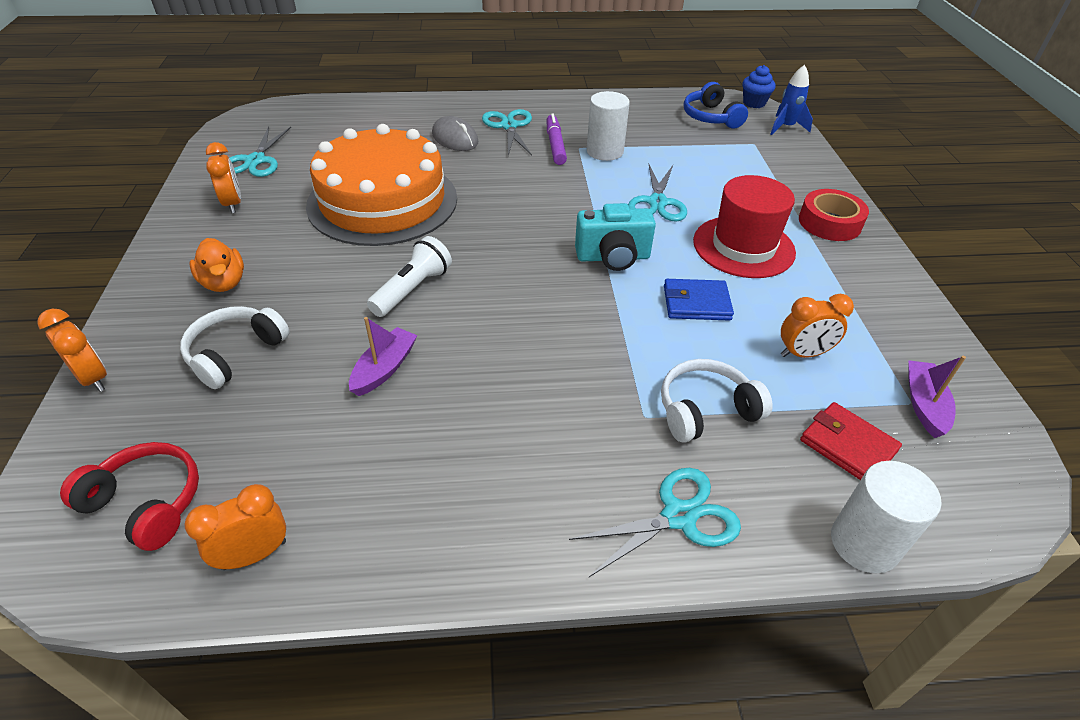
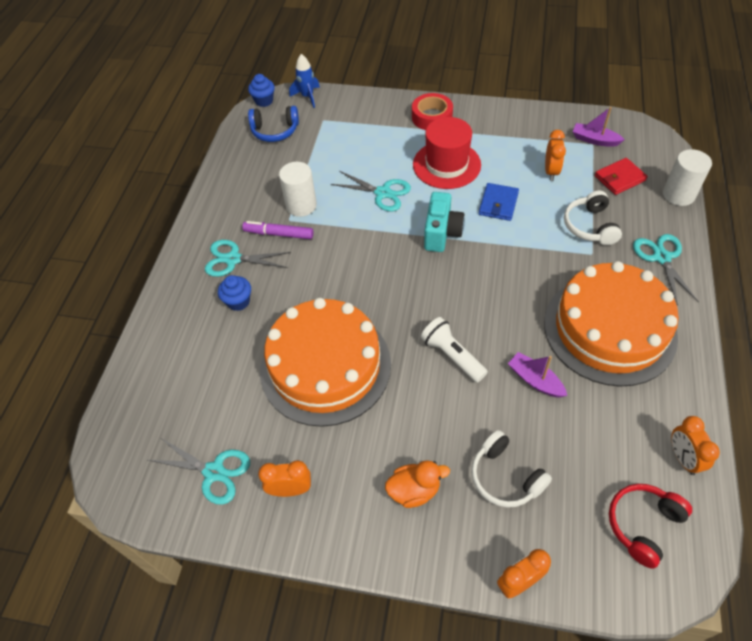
camera: 70 degrees left, 10 degrees up
(455, 138) = (238, 301): grey mouse -> blue cupcake
(493, 447) = (609, 329): none -> orange cake

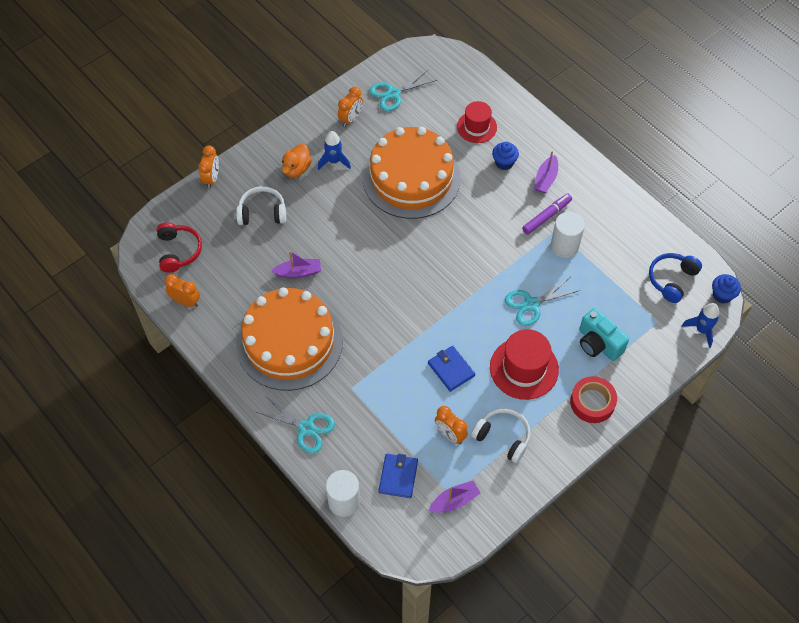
camera: 125 degrees right, 5 degrees up
(206, 354) = (476, 127): none -> red hat
(233, 259) = (545, 179): turquoise scissors -> purple boat
(368, 458) = (334, 161): none -> blue rocket
(441, 233) = (457, 312): turquoise camera -> turquoise camera (598, 344)
(452, 356) = (356, 244): white flashlight -> none
(590, 226) = (375, 410): white headphones -> white headphones (503, 437)
(619, 178) = (398, 477): red wallet -> blue wallet

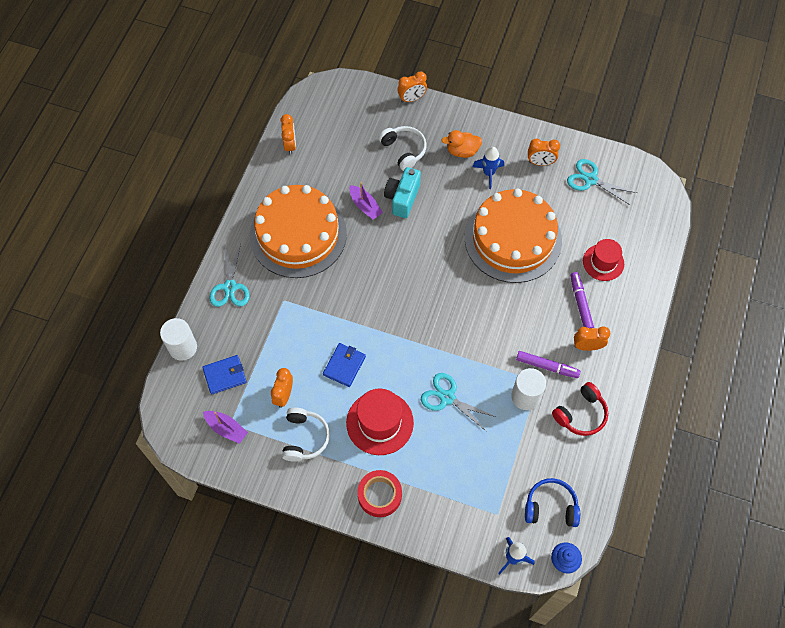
camera: 60 degrees right, 5 degrees up
(178, 251) = (331, 115): red headphones -> red headphones (581, 414)
(504, 163) = (580, 303): blue cupcake -> purple marker
(545, 179) = (587, 346): purple boat -> orange clock
(598, 344) = (442, 473): turquoise camera -> turquoise camera (402, 198)

